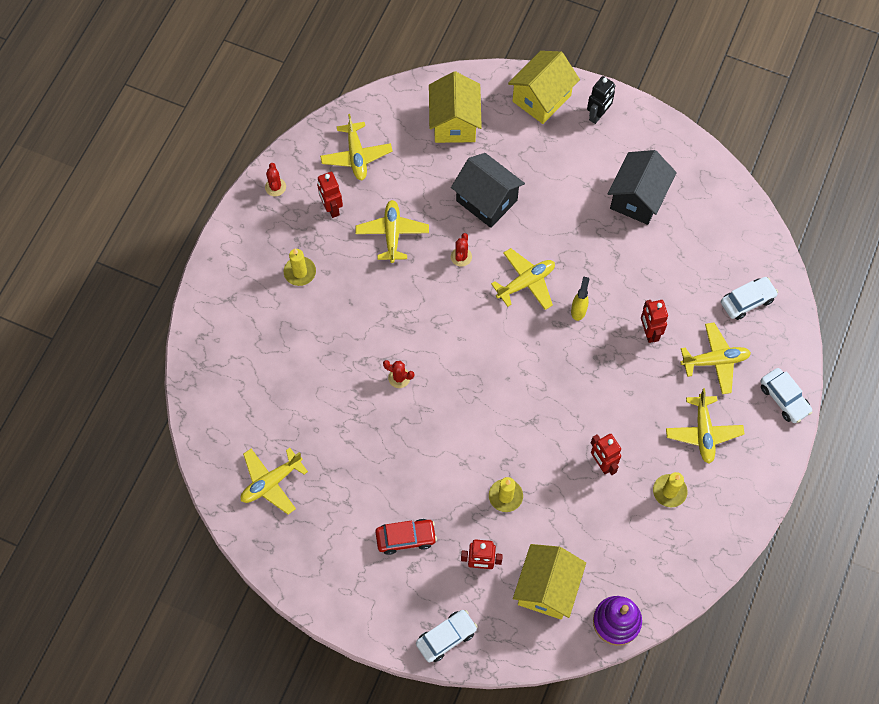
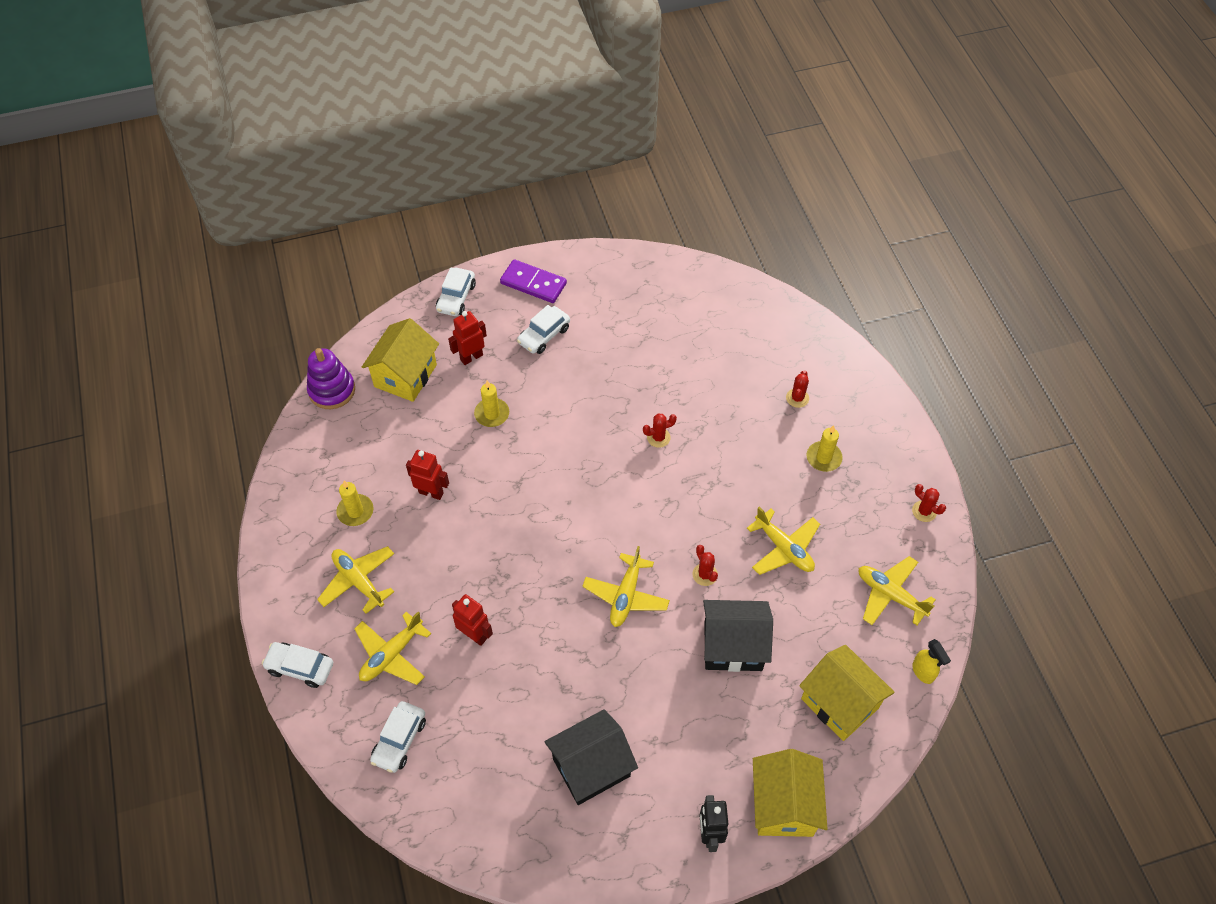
camera: 140 degrees right, 10 degrees down
(269, 329) = (797, 398): none -> red cactus
(271, 482) = (679, 302): yellow plane -> none
(331, 208) = (858, 530): red robot -> none
(370, 599) = (533, 283): none -> purple domino
(406, 538) = (544, 335): red car -> white car
(547, 588) = (405, 375): yellow house -> yellow house turned 45 degrees clockwise
(578, 310) = (556, 607): yellow spray bottle -> yellow spray bottle (923, 672)
(637, 198) = (591, 767): black house -> black house turned 75 degrees clockwise

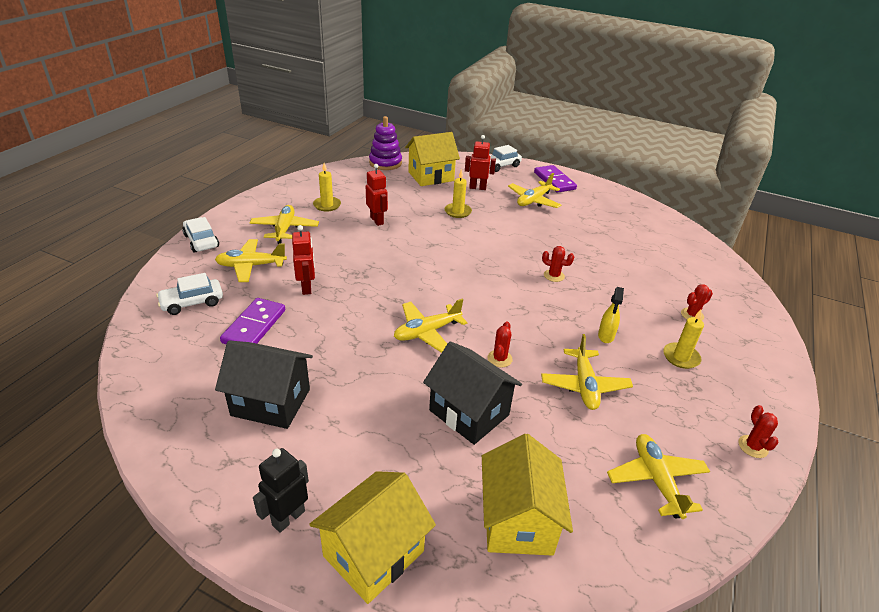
camera: 40 degrees right, 20 degrees down
(486, 714) = (254, 326): none -> purple domino
(544, 335) = (533, 200): white car -> yellow plane
(923, 672) = (633, 564): yellow spray bottle -> yellow spray bottle (606, 336)

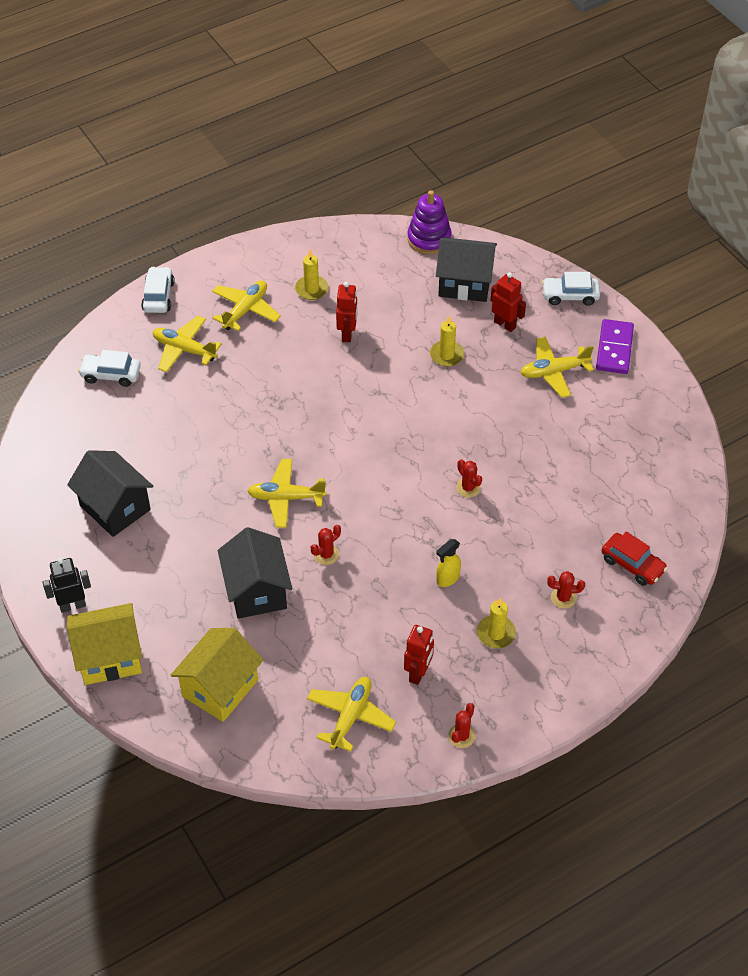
camera: 35 degrees right, 15 degrees up
(254, 326) = (146, 425): purple domino -> none
(307, 288) = (217, 399): red robot -> red robot (418, 673)
(431, 176) = (465, 283): yellow house -> black house
(584, 385) = (375, 615): yellow plane -> none
(704, 279) = (632, 564): none -> red car

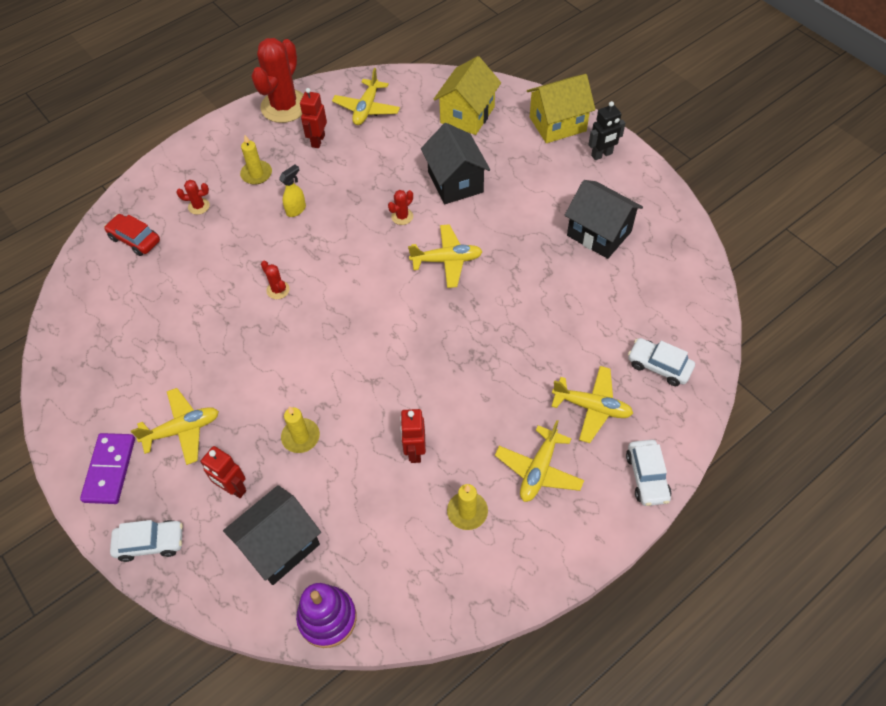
camera: 175 degrees right, 5 degrees up
(111, 375) = (659, 366): white car -> white car turned 150 degrees counterclockwise
(461, 736) = (284, 106): red cactus -> red cactus, size x2.39
(465, 283) = (280, 545): black house -> black house turned 45 degrees counterclockwise

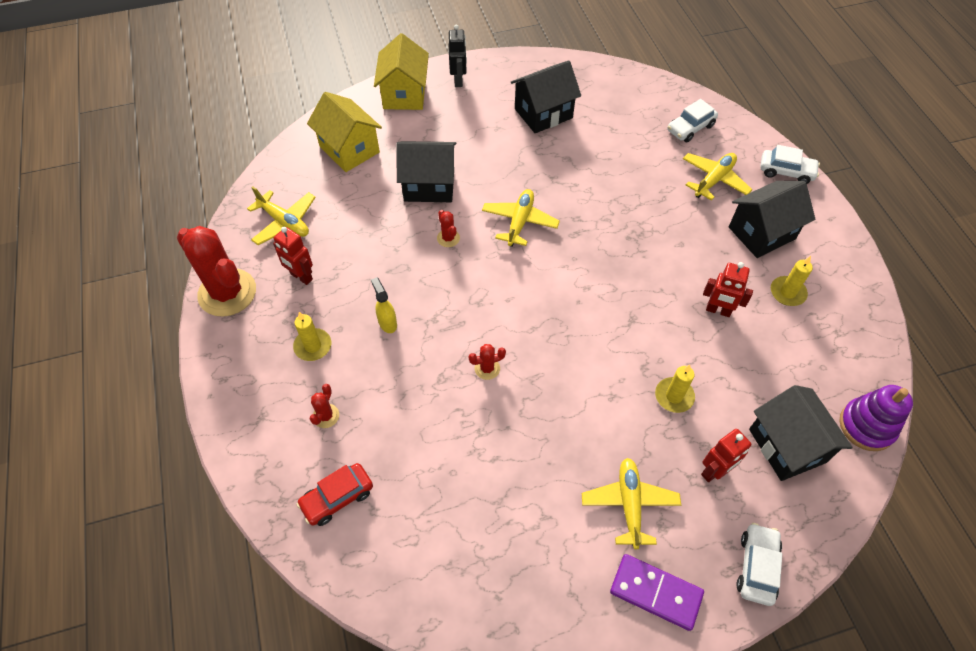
camera: 70 degrees left, 0 degrees up
(538, 470) = (761, 233): yellow plane -> black house

